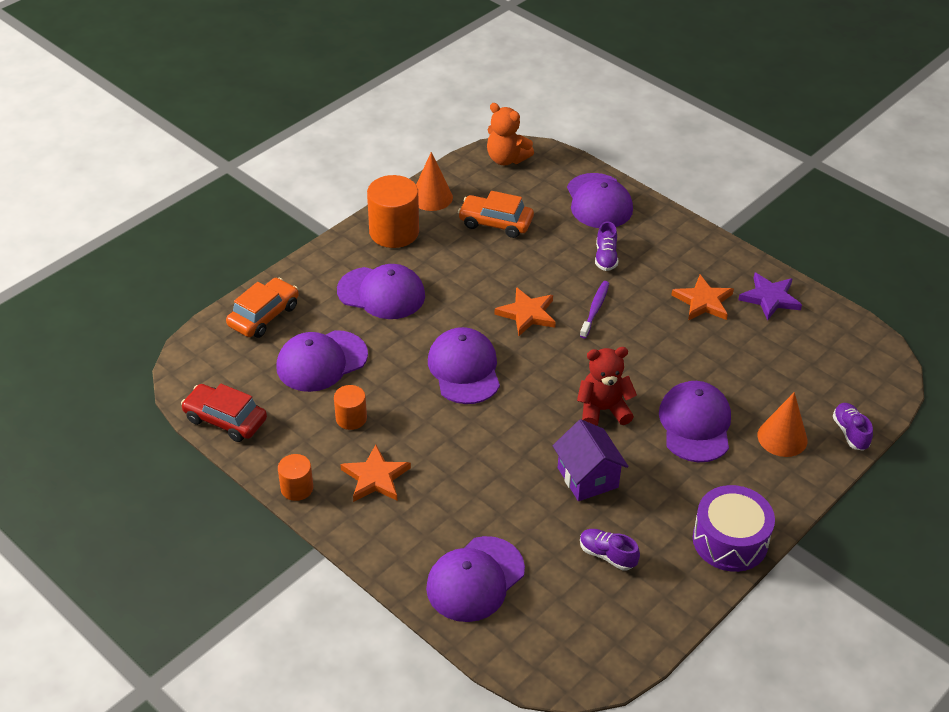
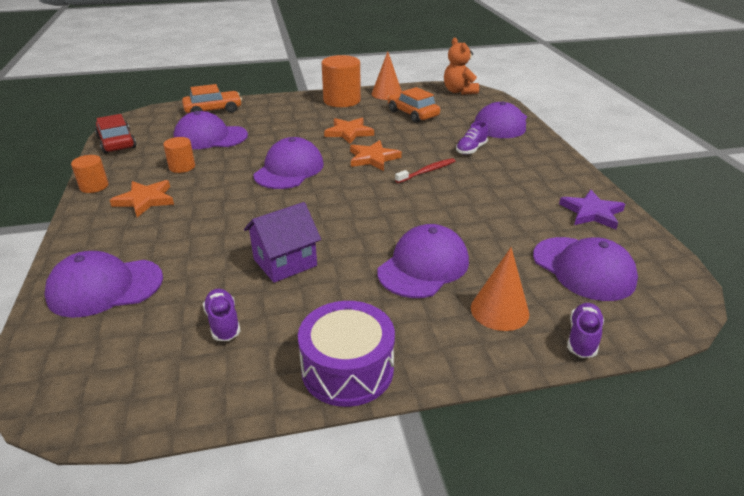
camera: 35 degrees right, 10 degrees down
(381, 293) = (293, 121): purple cap -> purple cap (583, 268)
(587, 477) = (285, 262): purple house -> purple house turned 45 degrees clockwise
(595, 309) = (427, 171): purple toothbrush -> red toothbrush
(603, 410) = (356, 227): red teddy bear -> none
(703, 302) = (524, 195): orange star -> orange star (349, 132)

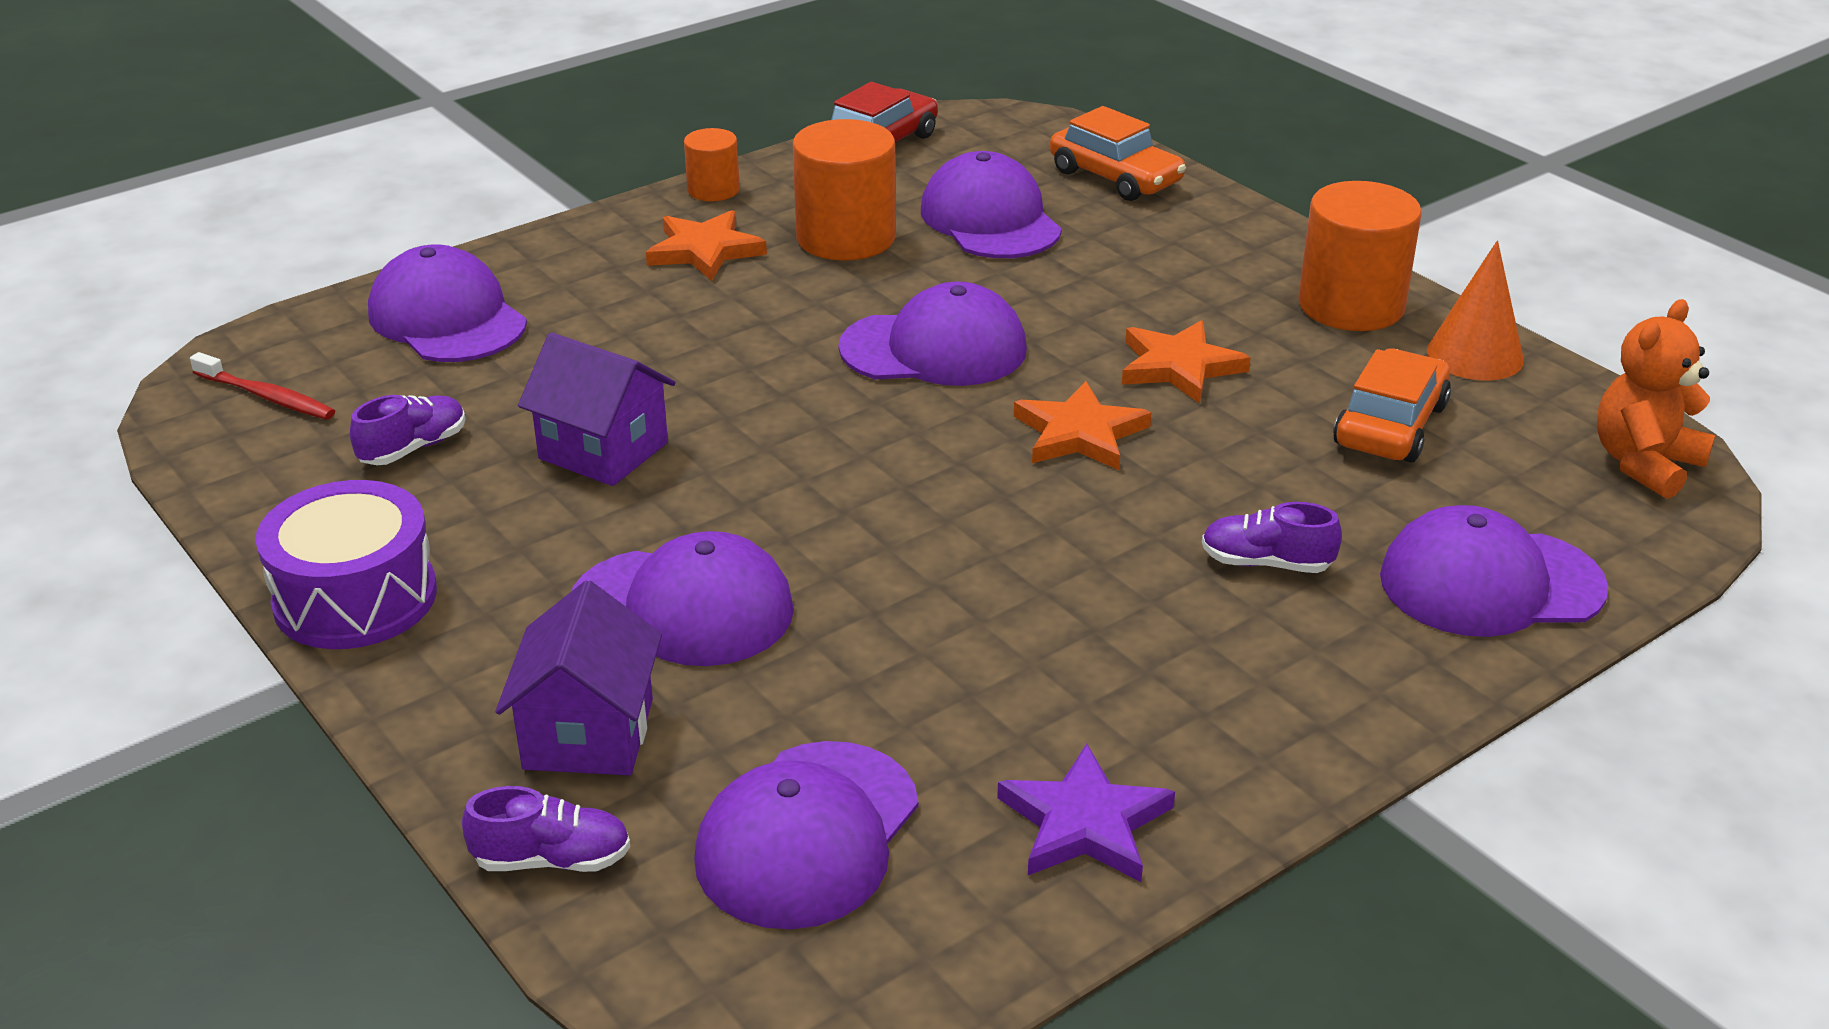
camera: 65 degrees right, 0 degrees up
(182, 167) = (846, 238): orange cylinder -> orange cylinder, size x1.83
(427, 171) = (1082, 523): red toothbrush -> red toothbrush (267, 397)
(499, 310) = (588, 734): orange cone -> purple house

